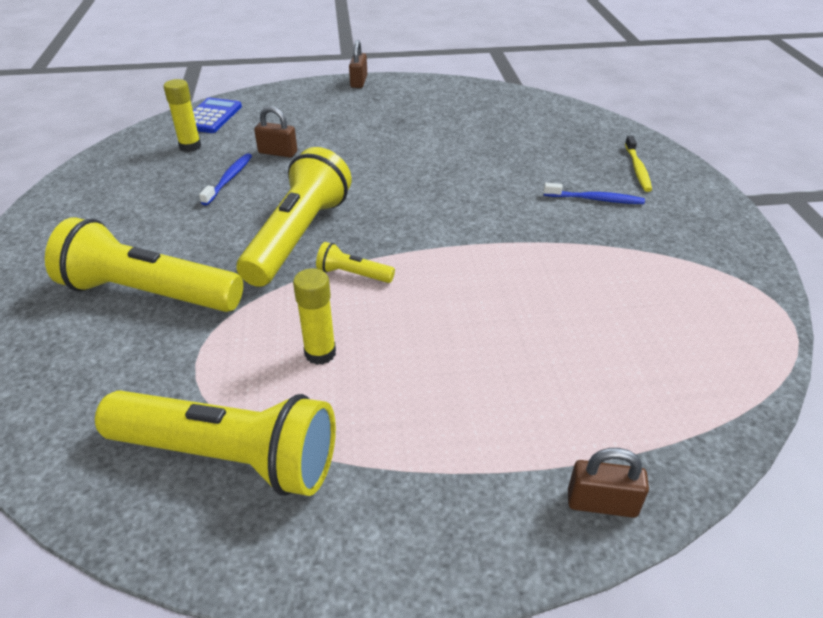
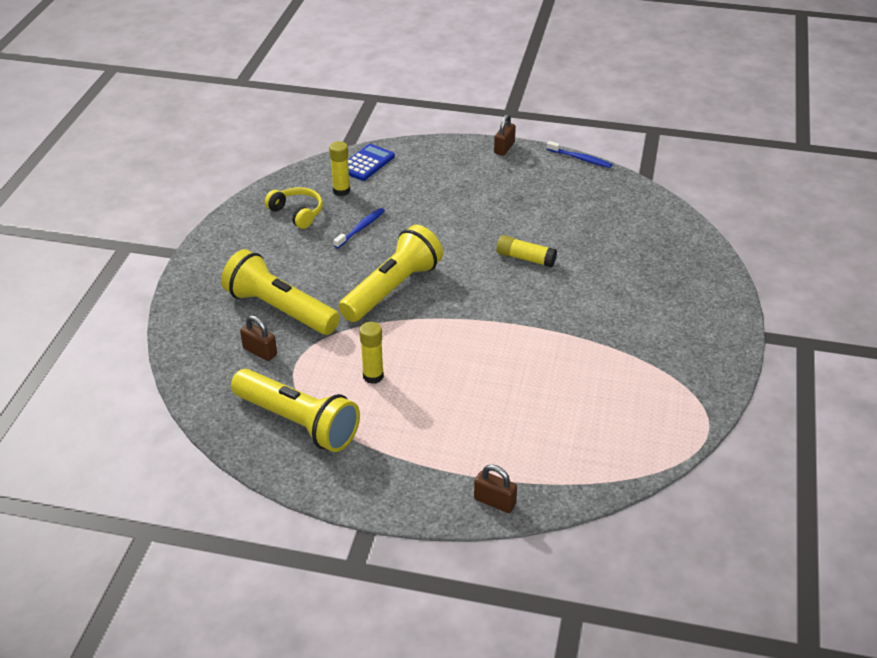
camera: 20 degrees right, 0 degrees up
(140, 177) = (297, 213): none -> yellow headphones
(278, 152) = (406, 211): brown padlock -> brown padlock (260, 351)
(353, 274) = (418, 327): yellow flashlight -> none
(442, 173) = (525, 258): none -> yellow glue stick
(595, 199) = (634, 308): blue toothbrush -> blue toothbrush (580, 159)
(637, 169) = (690, 288): yellow toothbrush -> none

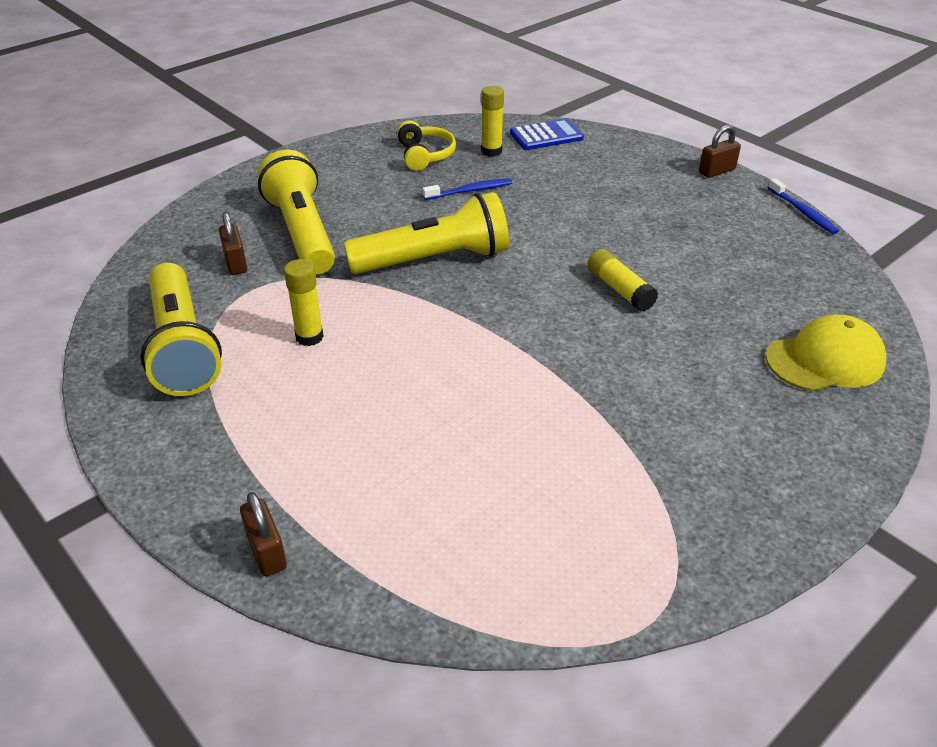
camera: 35 degrees right, 0 degrees up
(671, 252) = (825, 360): none -> yellow cap

